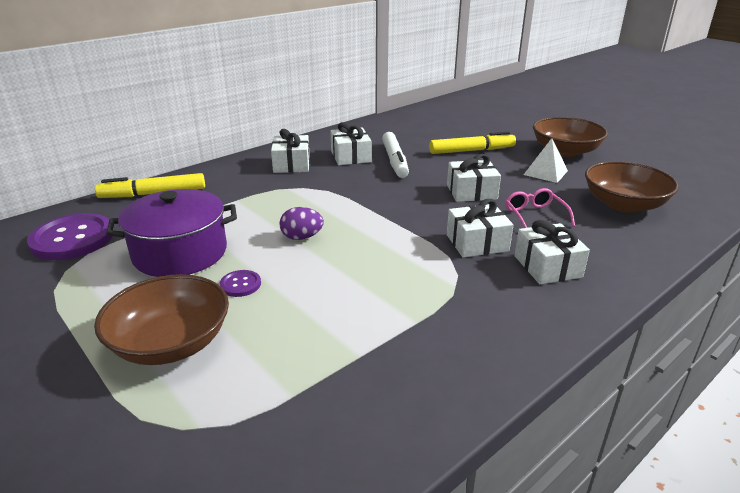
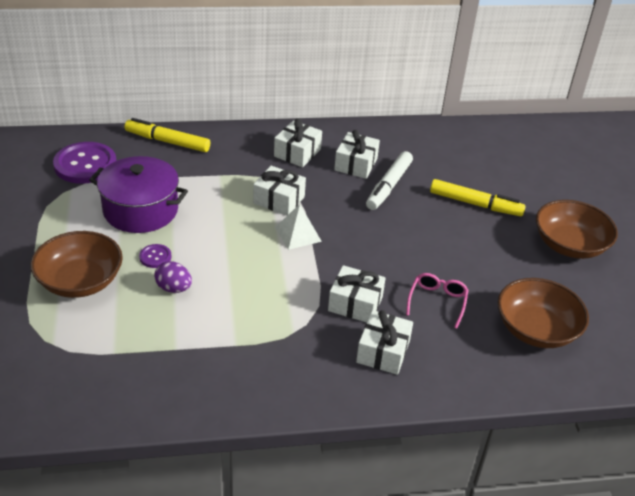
camera: 30 degrees right, 10 degrees up
(302, 237) = (232, 235): purple egg -> purple egg (174, 288)
(471, 192) = (414, 252): white gift -> white gift (279, 200)
(545, 172) = (512, 261): white pyramid -> white pyramid (298, 234)

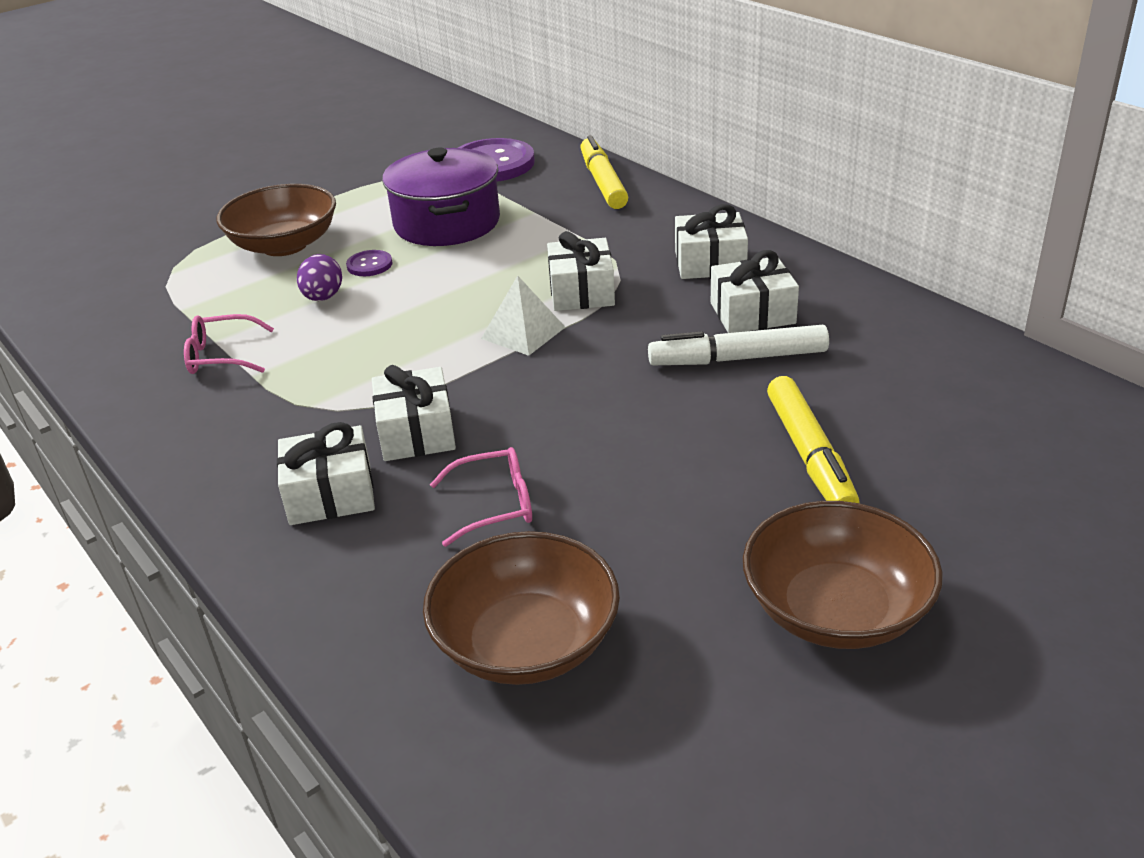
camera: 65 degrees right, 5 degrees down
(197, 351) = (221, 356): none -> pink glasses

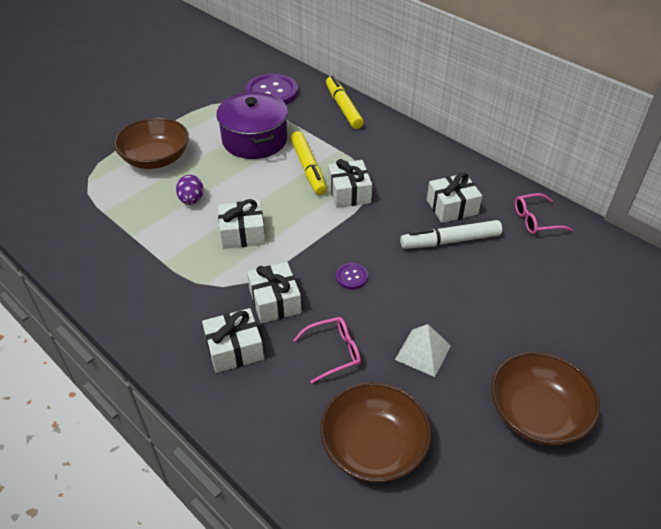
camera: 10 degrees left, 10 degrees up
(221, 356) = (139, 247): pink glasses -> pink glasses (535, 220)
(369, 265) = (214, 174): purple button -> purple button (351, 277)
(523, 332) = (321, 224): white pyramid -> white pyramid (423, 352)
(710, 263) = (420, 169): white gift -> white gift (243, 233)
(810, 455) = (503, 309): yellow marker -> yellow marker (308, 168)

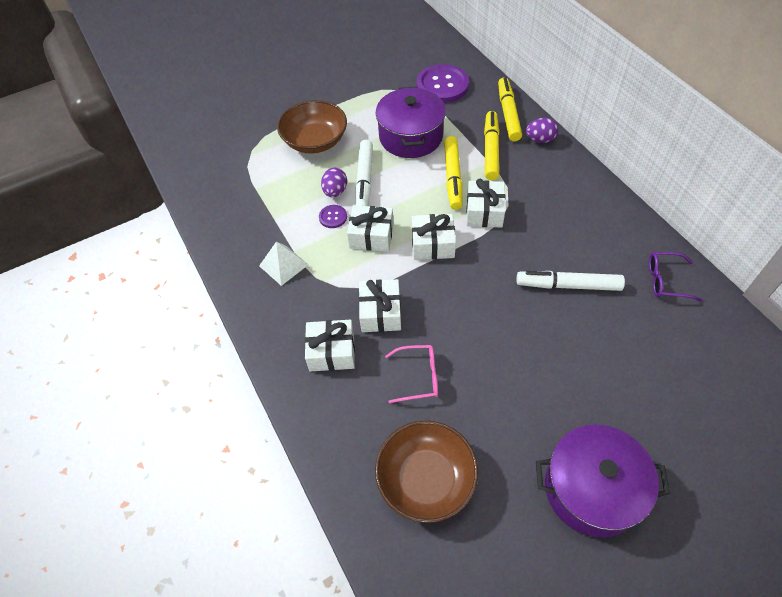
camera: 20 degrees right, 10 degrees up
(219, 185) = (364, 180): none -> white marker
(337, 139) = (491, 150): none -> yellow marker
(351, 277) = (459, 303): purple button -> purple button (333, 217)
(380, 124) = (540, 139): none -> purple egg
(423, 352) = (501, 398): white pyramid -> white pyramid (283, 265)
(452, 207) = (582, 248): white gift -> white gift (433, 244)
(535, 220) = (666, 280): pink glasses -> purple glasses
(537, 413) = (591, 489): brown bowl -> purple pot

